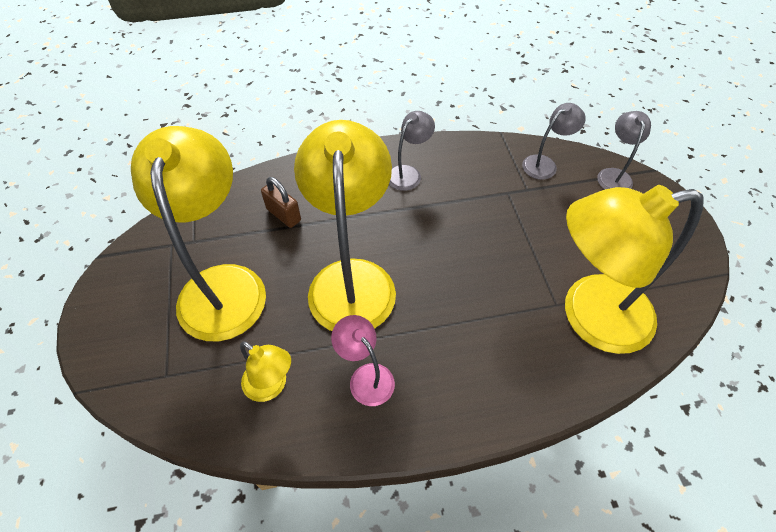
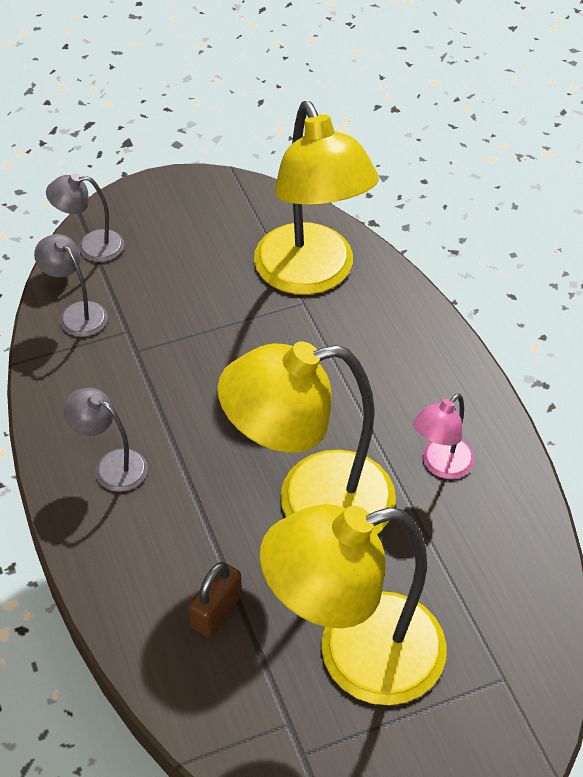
camera: 100 degrees left, 5 degrees down
(271, 386) = (480, 556): yellow lamp -> none

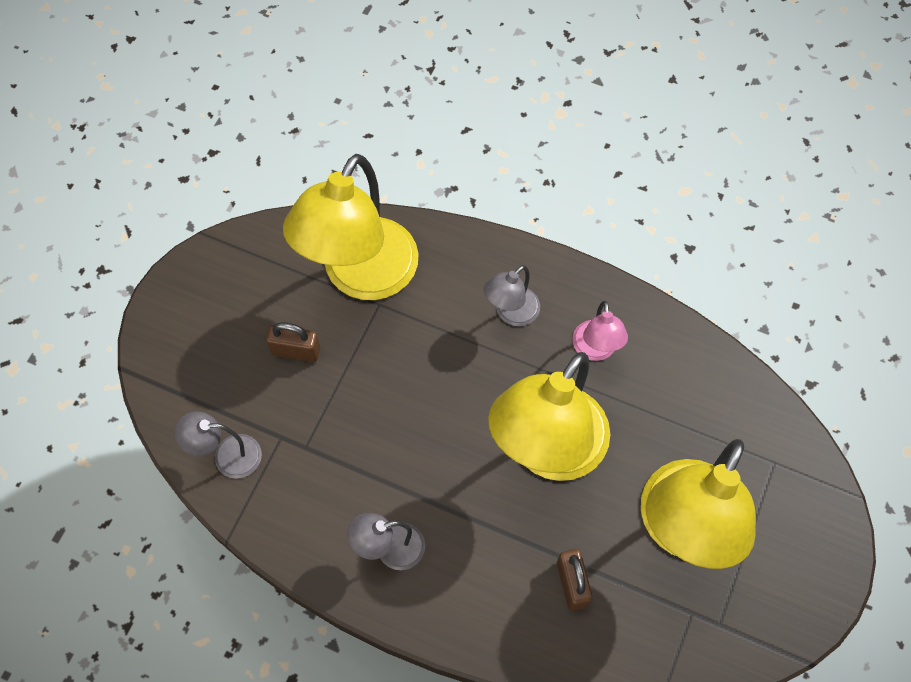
camera: 45 degrees left, 15 degrees up
(91, 246) = (172, 391): grey lamp -> grey lamp (511, 313)
(204, 286) = (296, 351): none -> brown padlock
(311, 275) = (361, 276): yellow lamp -> yellow lamp turned 90 degrees clockwise

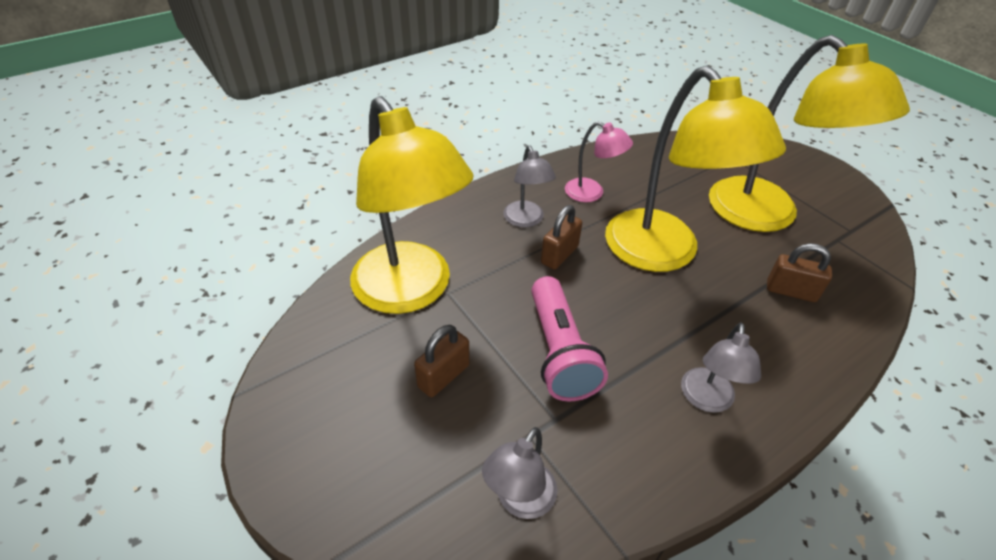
camera: 60 degrees left, 20 degrees down
(370, 419) = (559, 352): none -> pink flashlight
(483, 364) = (559, 255): none -> brown padlock

